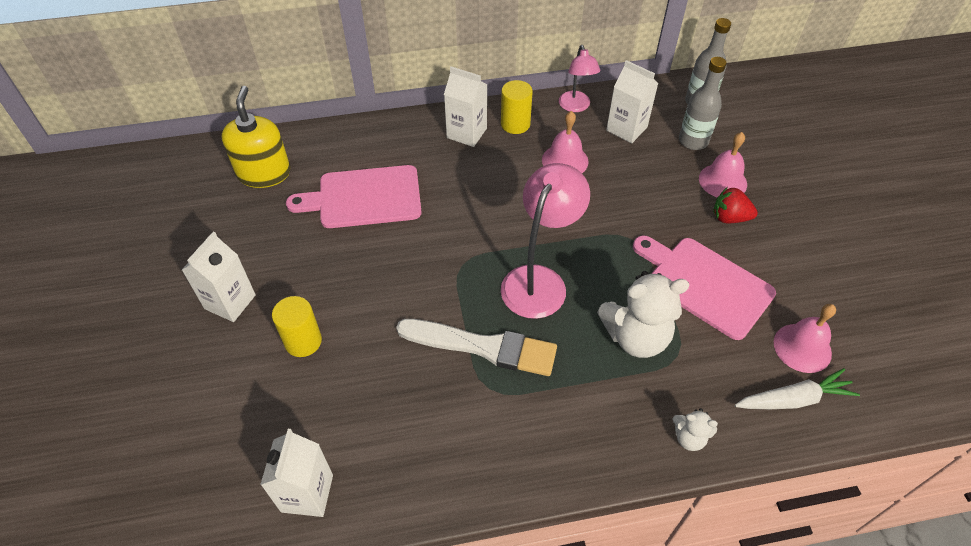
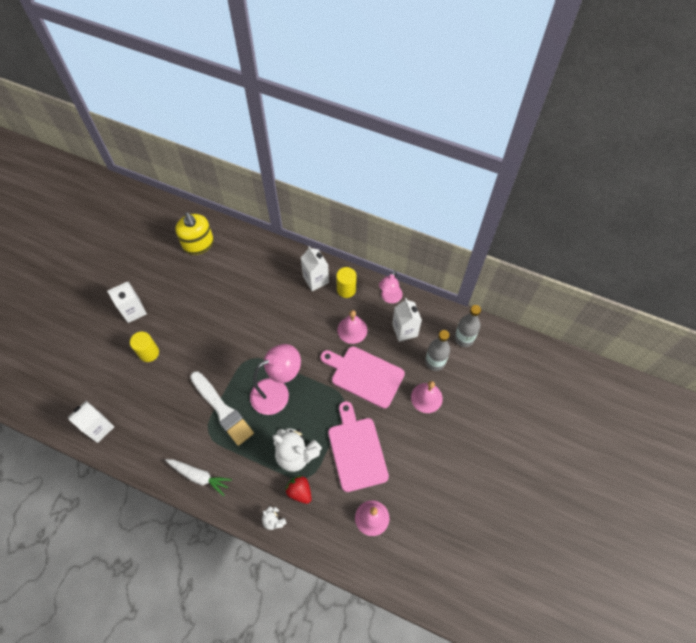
camera: 35 degrees right, 10 degrees up
(264, 173) = (198, 244): yellow soap dispenser -> yellow soap dispenser turned 120 degrees clockwise
(364, 198) = (233, 289): pink cutting board -> pink cutting board (364, 375)
(729, 218) = (408, 422): red strawberry -> red strawberry (299, 491)
(793, 399) = (340, 539): white carrot -> white carrot (199, 476)

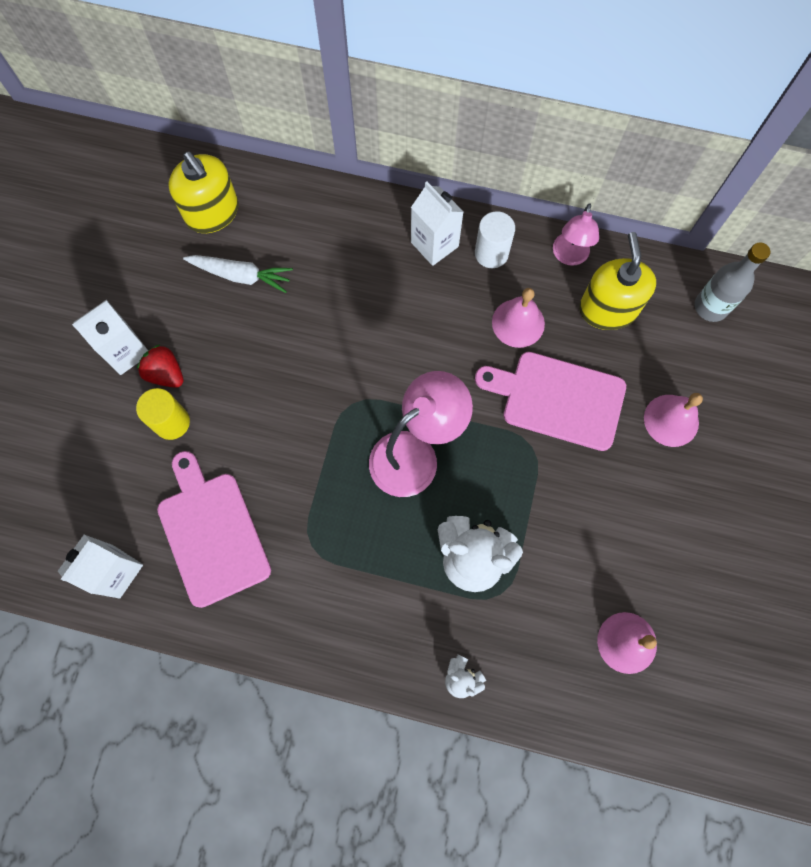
camera: 10 degrees left, 10 degrees up
(199, 476) = (314, 625): white carrot -> white carrot (241, 276)
(222, 410) = (326, 501): white brush -> none
(299, 491) = (494, 620): red strawberry -> red strawberry (166, 374)
(346, 289) = (491, 253): yellow cylinder -> white cylinder
(356, 450) = (574, 532): pink cutting board -> pink cutting board (211, 533)
(404, 330) = (607, 309): white carton -> yellow soap dispenser
(435, 362) = (671, 355): grey bottle -> none

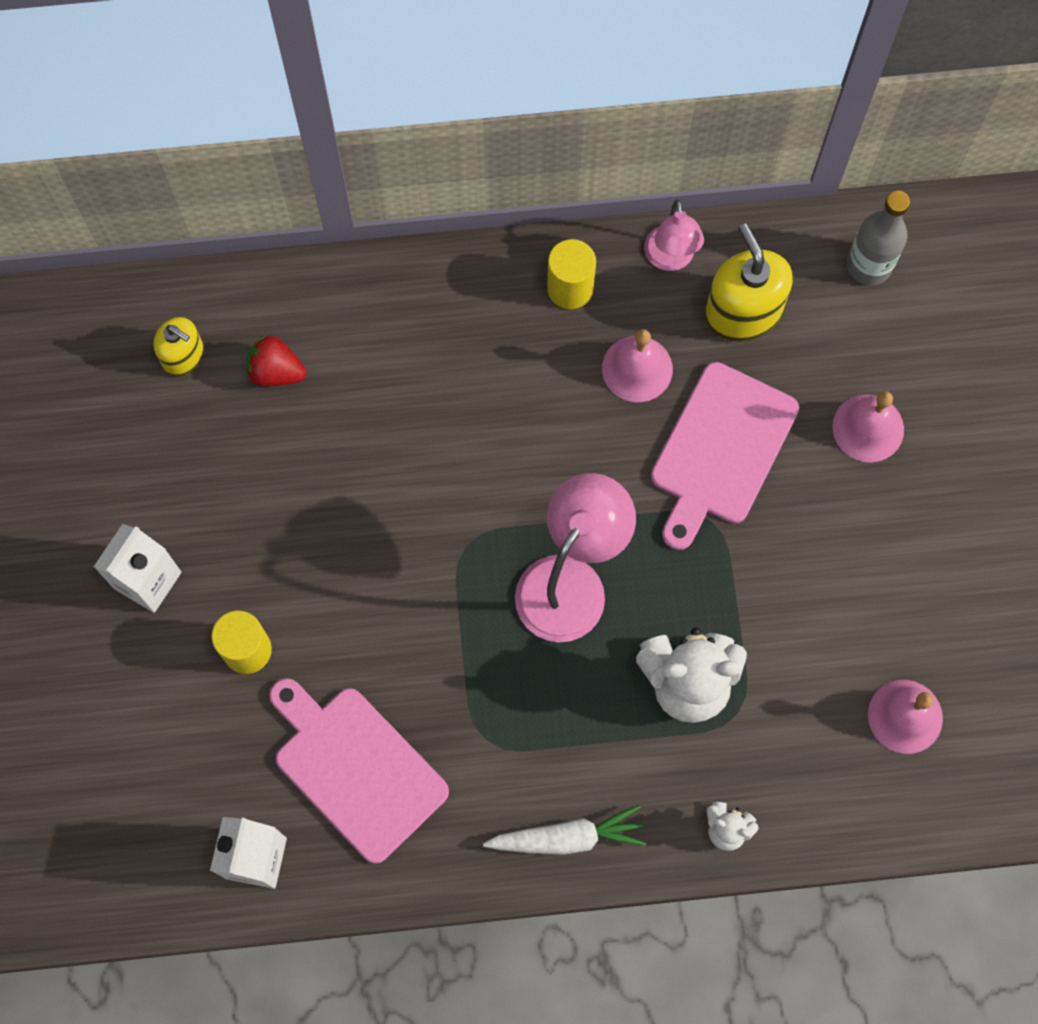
camera: 20 degrees left, 0 degrees up
(166, 374) = (213, 590): red strawberry -> red strawberry (276, 371)
(212, 213) = (183, 356): yellow soap dispenser -> yellow soap dispenser, size x0.60
(241, 276) = (257, 428): white carrot -> white carrot (567, 837)
(434, 244) = (492, 300): white carton -> none
(491, 253) = (570, 288): white cylinder -> yellow cylinder
(557, 399) = (721, 450): pink cutting board -> pink cutting board turned 60 degrees counterclockwise

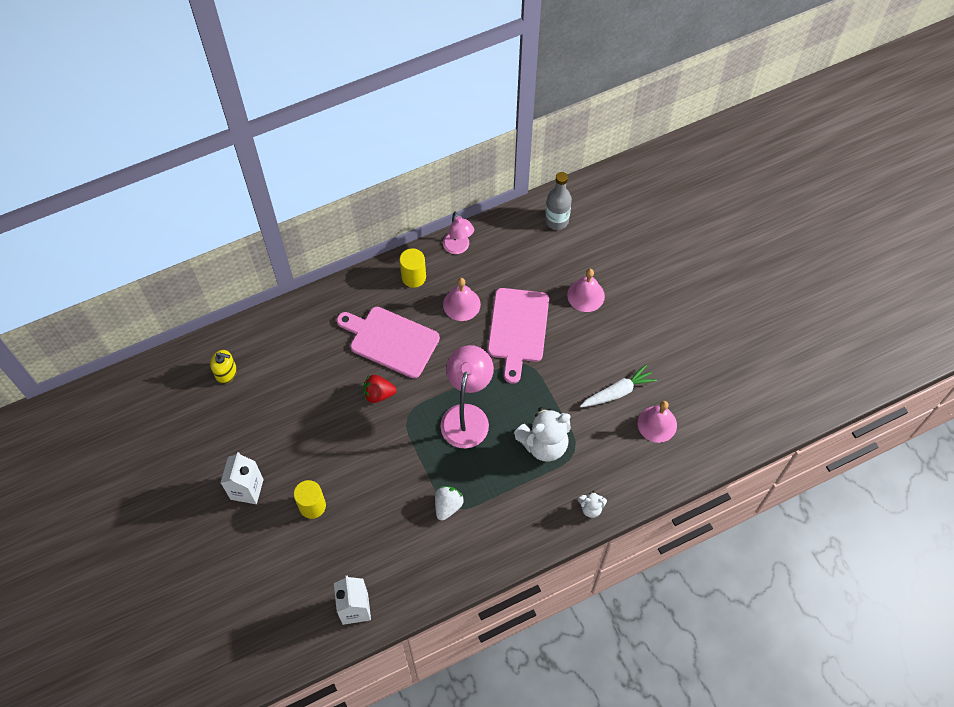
camera: 20 degrees left, 10 degrees down
(276, 371) = (277, 364): red strawberry -> red strawberry (378, 394)
(356, 769) = (391, 545): pink cutting board -> pink cutting board (391, 341)
(478, 734) = (448, 506): none -> white strawberry
(567, 837) = (512, 541): white carrot -> white carrot (617, 392)
(743, 312) = (503, 261): yellow soap dispenser -> none

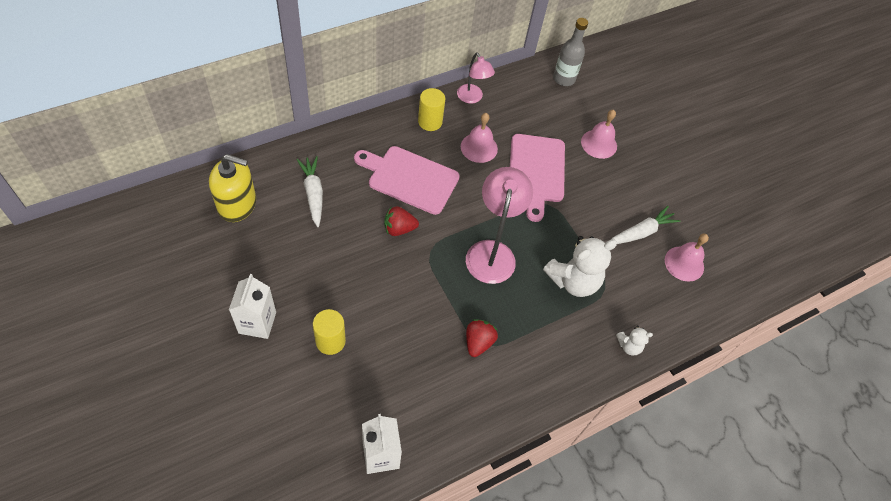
camera: 10 degrees left, 5 degrees down
(226, 373) = (237, 204): yellow soap dispenser -> yellow soap dispenser, size x1.66
(297, 360) = (313, 194): none -> white carrot
(448, 506) = (478, 342): white strawberry -> red strawberry

